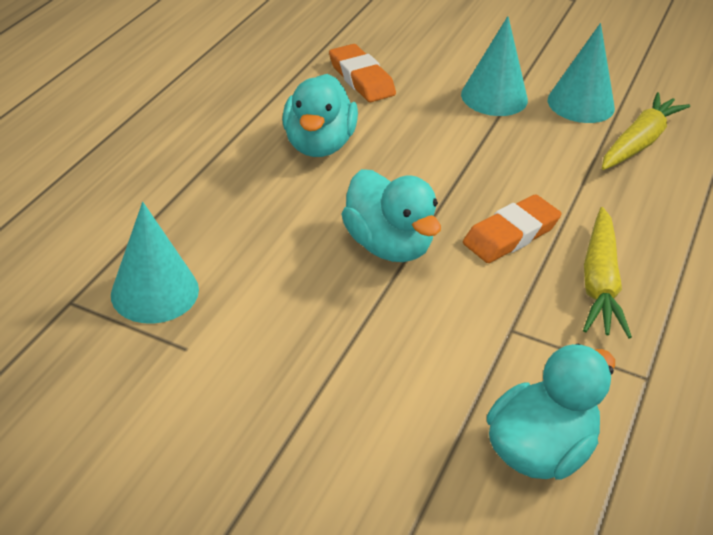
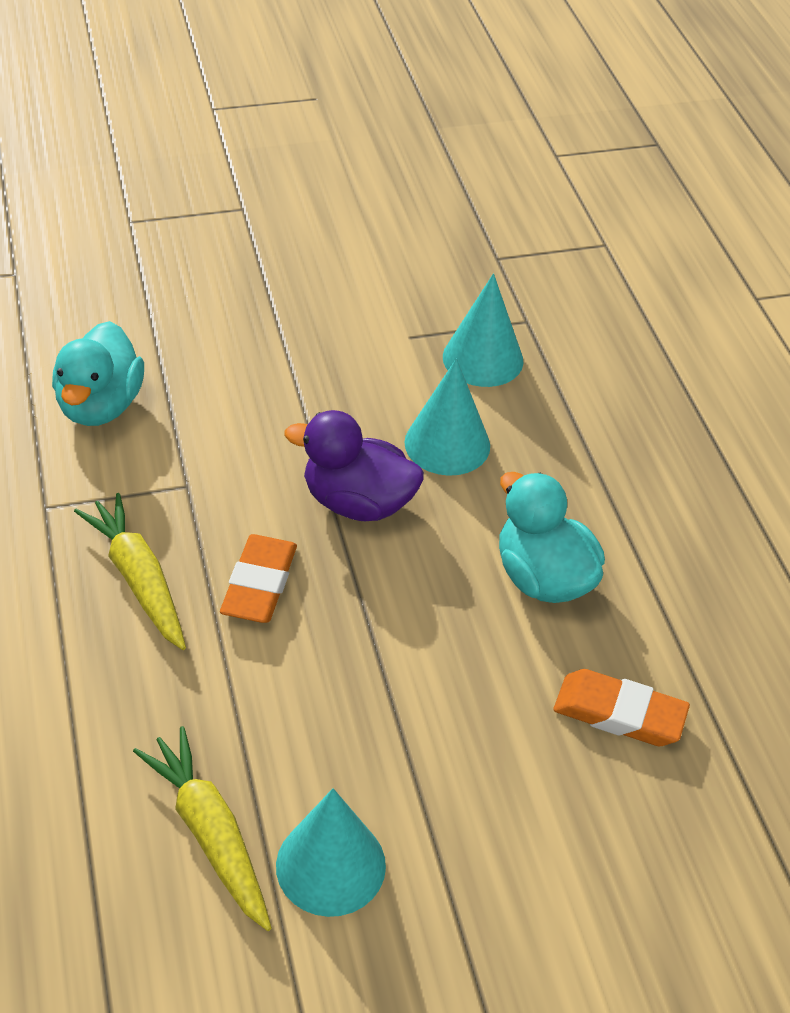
camera: 140 degrees right, 5 degrees up
(388, 245) = (358, 503): turquoise duck -> purple duck
(494, 97) = (444, 796): turquoise cone -> turquoise cone (447, 444)
(639, 142) = (210, 834): yellow carrot -> yellow carrot turned 150 degrees clockwise

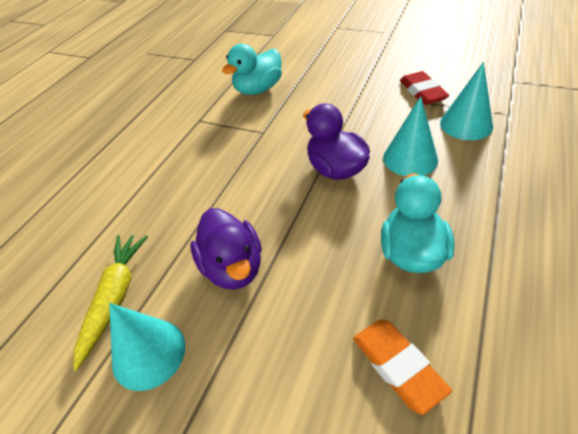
camera: 45 degrees right, 0 degrees up
(138, 579) = (204, 163): yellow carrot -> none
(259, 584) = (253, 187): orange eraser -> none
(338, 708) = (233, 267): none -> purple duck
(383, 320) = (422, 92): none -> red eraser

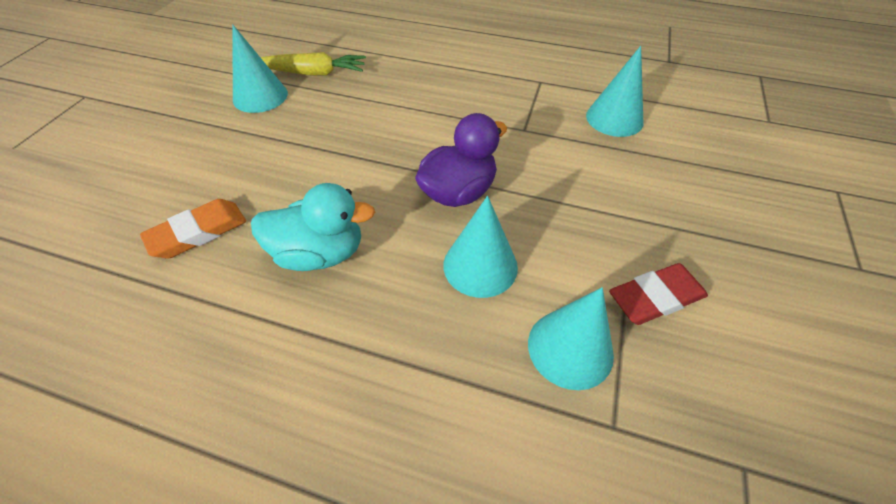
camera: 80 degrees right, 5 degrees up
(233, 267) = (328, 127): purple duck -> none
(258, 89) = (614, 118): turquoise duck -> turquoise cone

